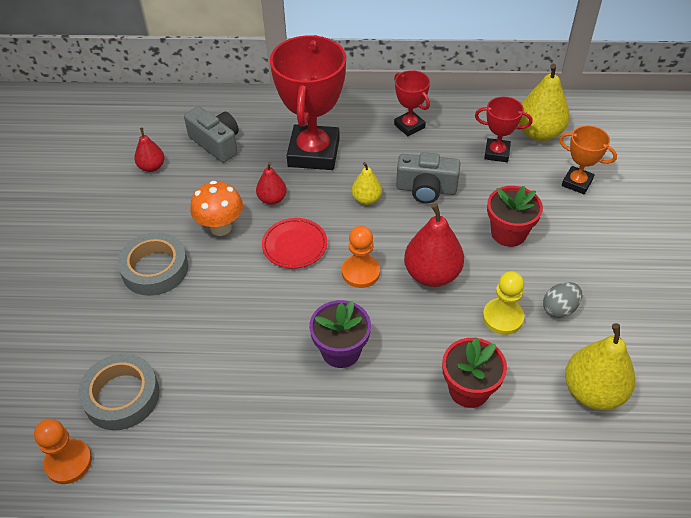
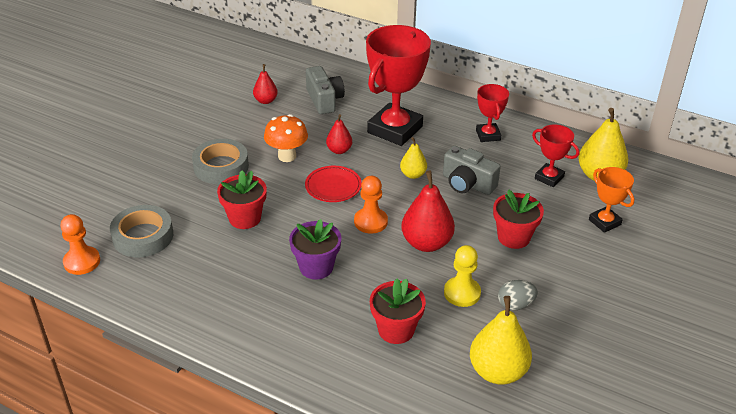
camera: 25 degrees right, 10 degrees down
(224, 323) = (245, 218): none -> red flower pot

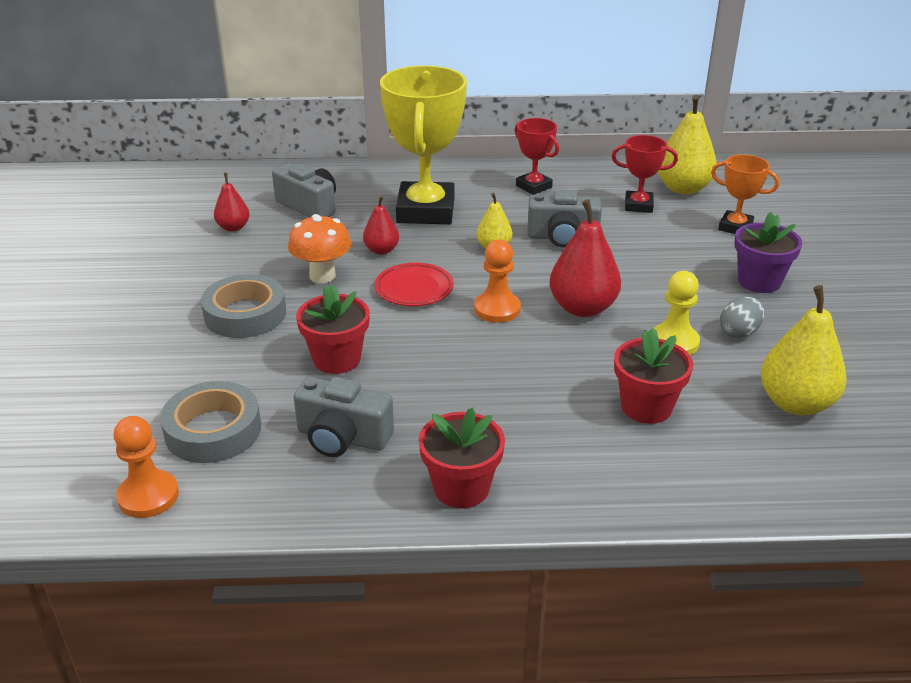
camera: 30 degrees left, 5 degrees down
(204, 270) = (342, 437): none -> grey camera
(316, 267) = (484, 378): purple flower pot -> purple flower pot (759, 281)
(395, 129) = (425, 211): red trophy -> yellow trophy
(513, 237) = (665, 270): red flower pot -> red flower pot (461, 488)

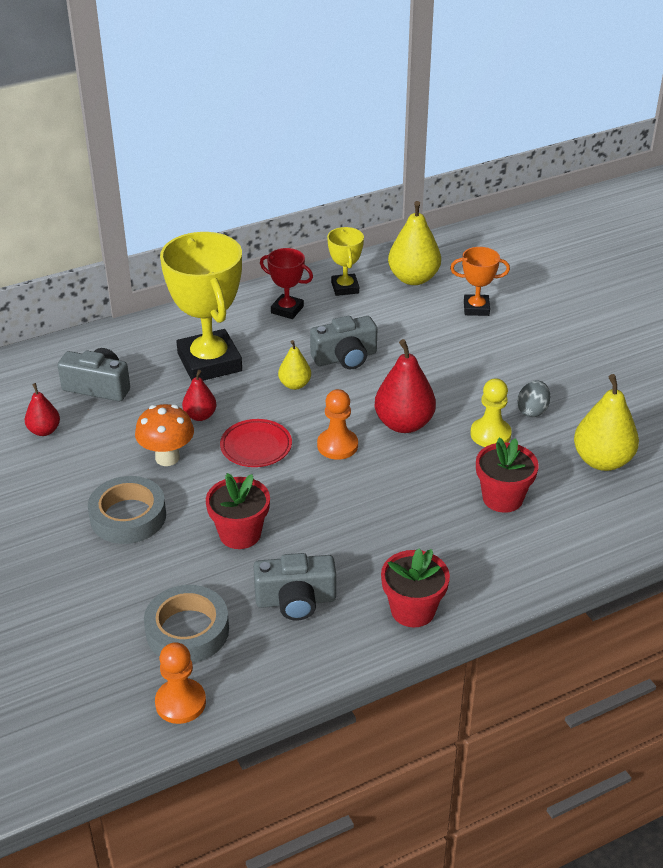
camera: 25 degrees left, 5 degrees up
(605, 181) = (345, 288): none -> yellow trophy
(638, 205) = (387, 307): red trophy -> none
(759, 281) = (522, 358): purple flower pot -> none

